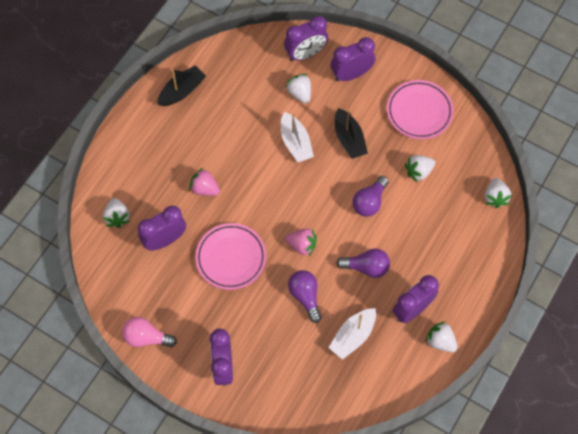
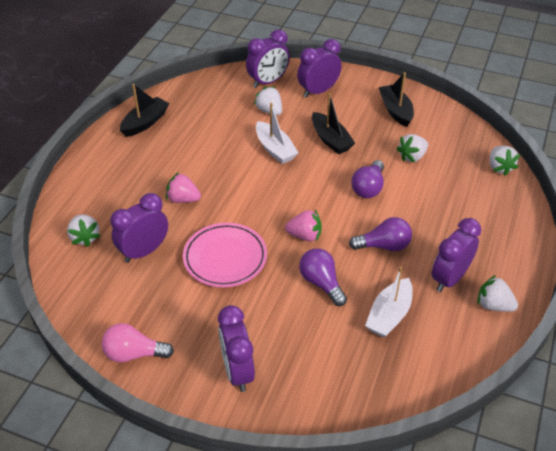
camera: 10 degrees left, 20 degrees down
(419, 111) = (395, 111): pink plate -> black boat

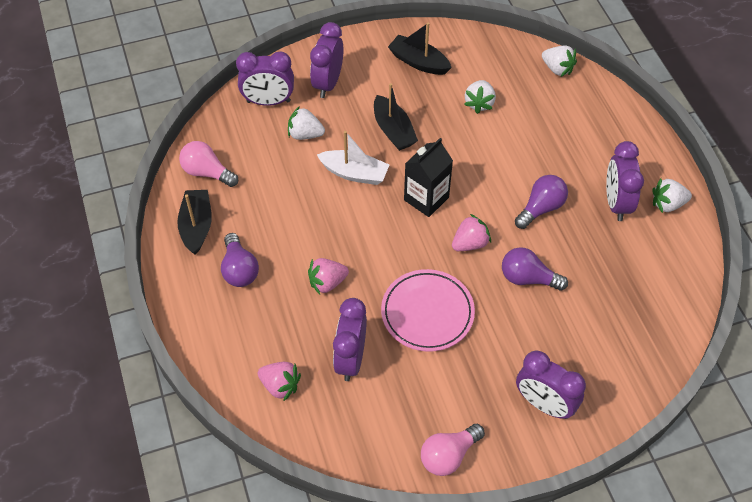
camera: 40 degrees left, 10 degrees up
(85, 237) = (280, 386): white strawberry -> pink strawberry
(186, 99) = (207, 172): none -> pink light bulb
(268, 82) = (268, 101): purple clock -> purple clock turned 75 degrees clockwise
(306, 191) = (426, 199): none -> black carton
(330, 140) = (393, 130): black boat -> black boat turned 45 degrees clockwise
(368, 188) = (474, 160): purple light bulb -> purple light bulb (239, 269)
(389, 315) = (605, 268): white boat -> none

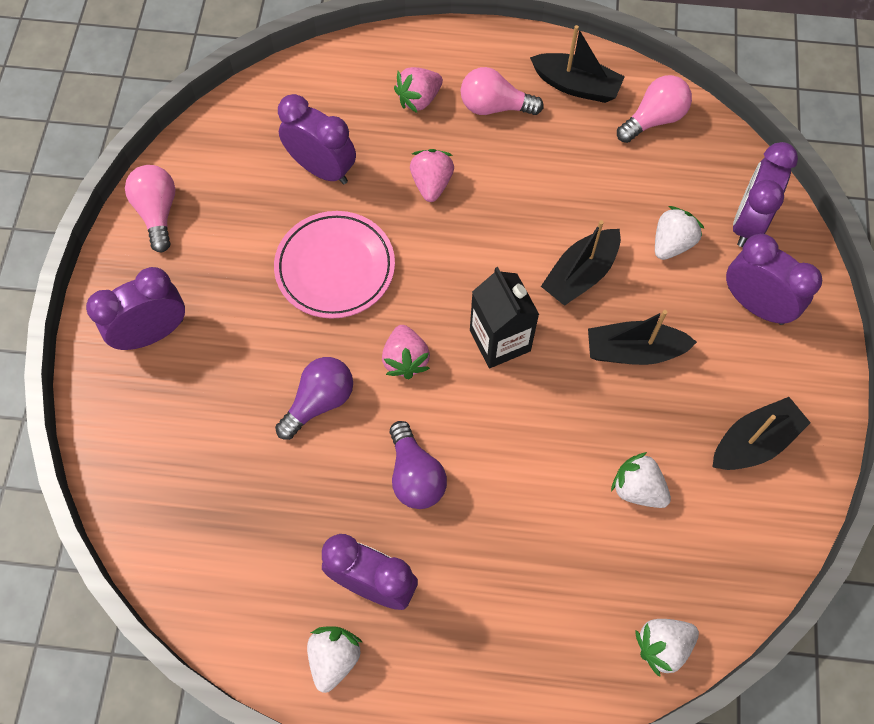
camera: 115 degrees right, 10 degrees up
(239, 269) = (494, 107): purple light bulb -> pink light bulb
(280, 386) = (328, 96): pink strawberry -> pink strawberry (419, 99)
(354, 173) = (580, 274): white boat -> black boat

